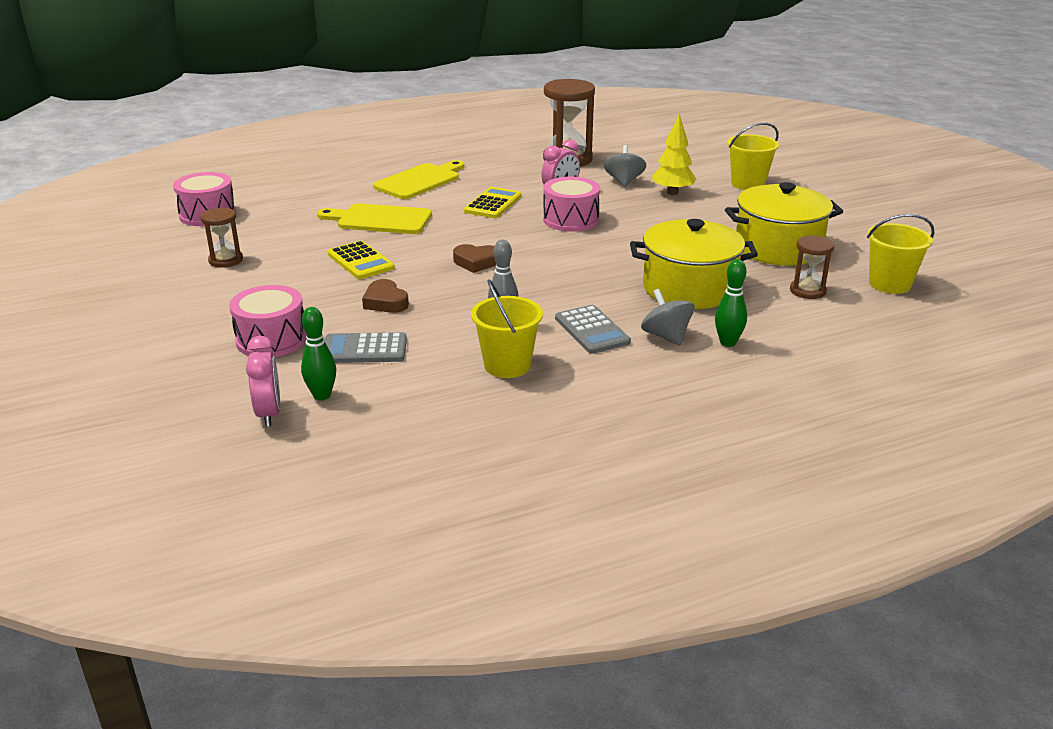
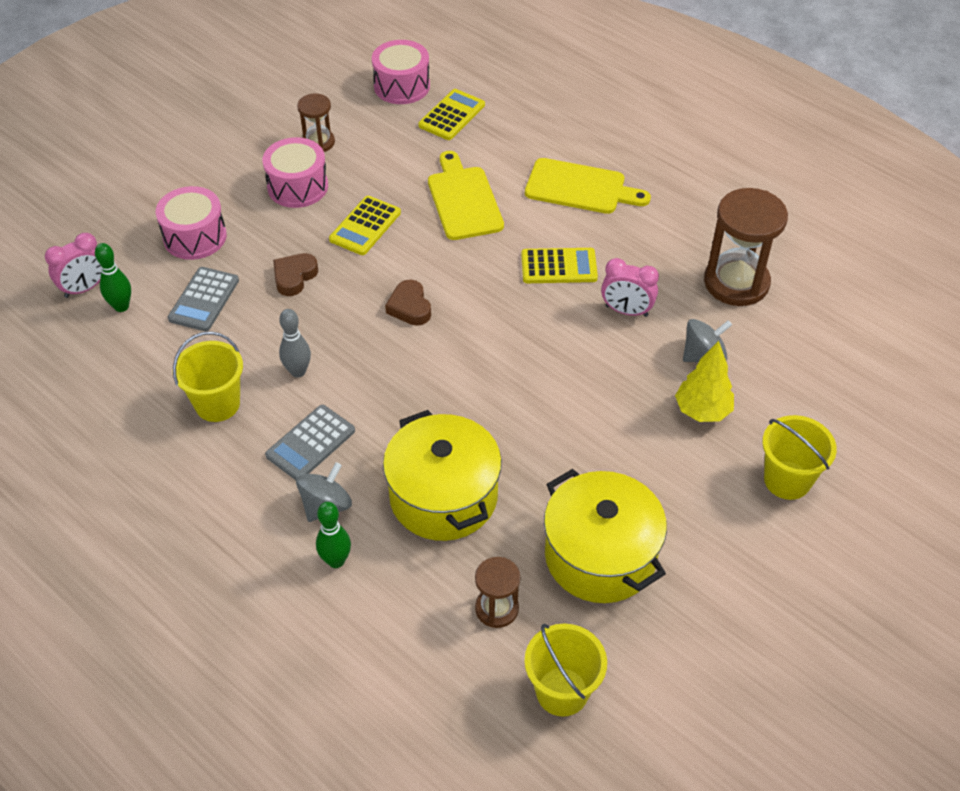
camera: 65 degrees right, 20 degrees up
(275, 204) = (452, 115): none -> yellow calculator
(364, 349) = (204, 300): grey calculator -> grey calculator turned 135 degrees counterclockwise
(571, 220) = (559, 344): pink drum -> pink drum (297, 186)

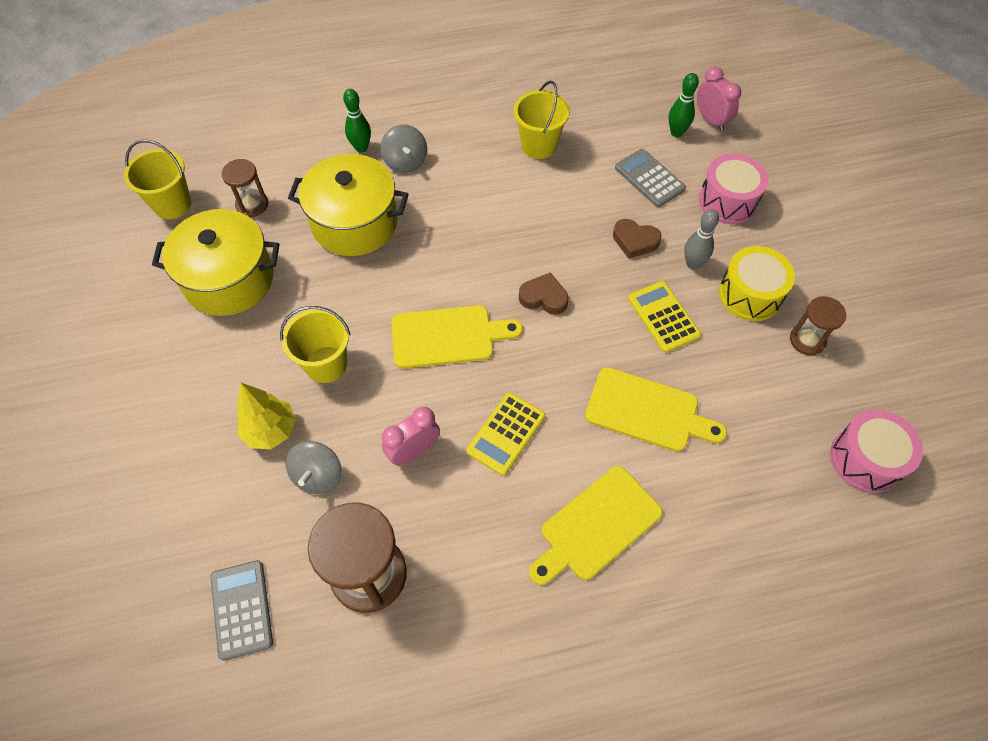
camera: 125 degrees right, 10 degrees up
(85, 288) = (711, 120): pink clock -> pink clock turned 150 degrees clockwise
(294, 277) = (635, 241): brown heart -> brown heart turned 135 degrees clockwise
(297, 186) = (750, 294): pink drum -> yellow drum
(298, 371) = (532, 199): grey bowling pin -> grey bowling pin (693, 264)
(310, 443) = (462, 177): grey calculator -> grey calculator (242, 609)
(452, 115) = (786, 478): yellow calculator -> none
(506, 348) = (448, 336): none -> yellow cutting board
(787, 480) = (162, 441): yellow bucket -> yellow bucket (326, 364)

